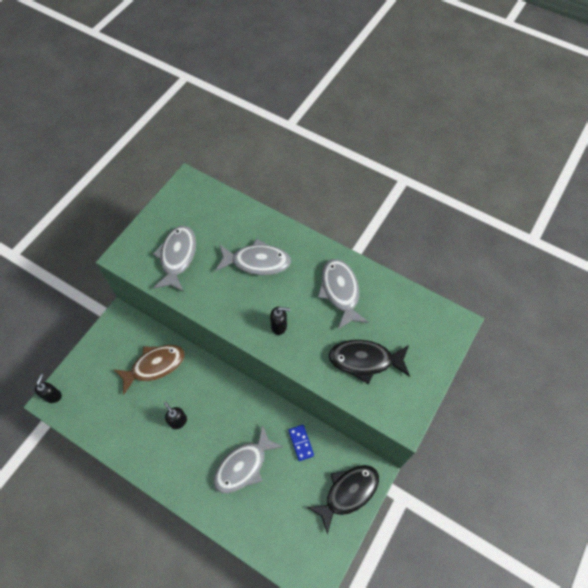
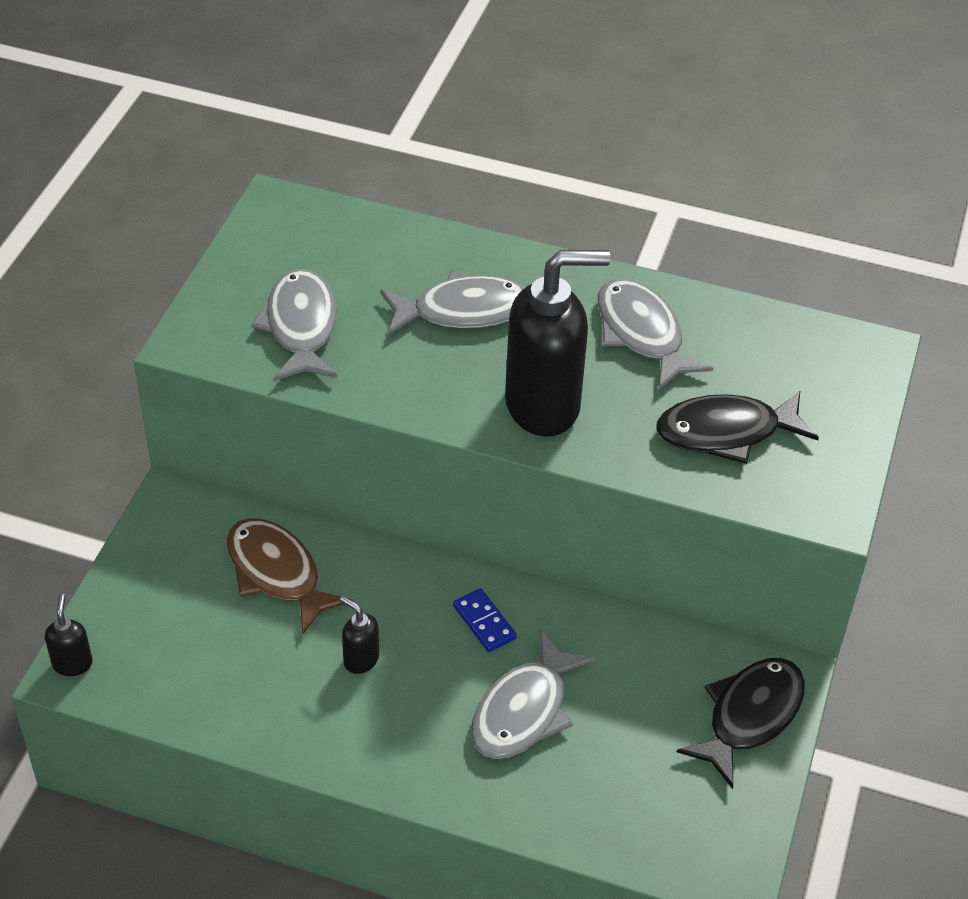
camera: 15 degrees left, 15 degrees down
(154, 366) = (277, 573): brown fish -> brown fish turned 90 degrees counterclockwise
(279, 326) = (544, 406): black soap dispenser -> black soap dispenser, size x2.34
(301, 443) = (627, 651): blue domino -> blue domino (484, 622)

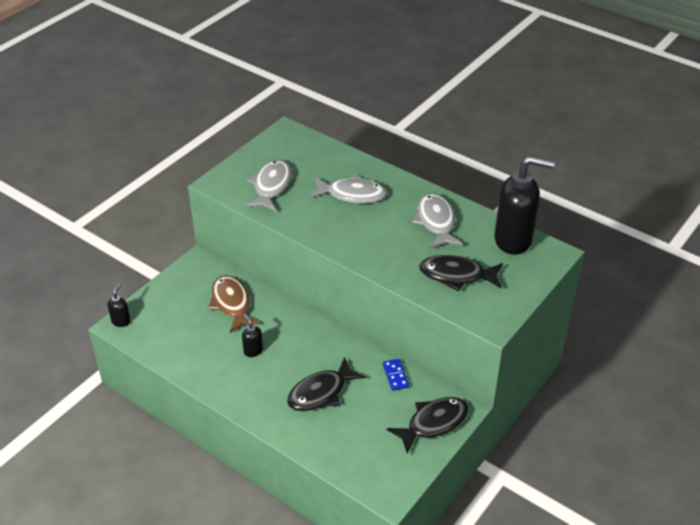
camera: 20 degrees right, 5 degrees down
(484, 622) = (320, 348): blue domino -> blue domino (395, 376)
(524, 710) = (321, 392): grey fish -> black fish
(544, 406) = (370, 244): black soap dispenser -> black soap dispenser (514, 240)

